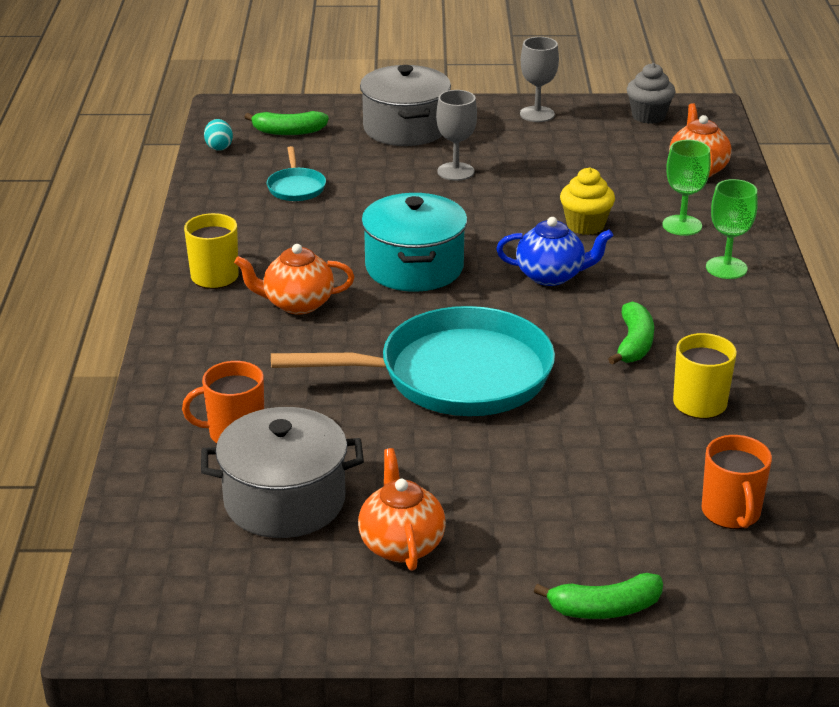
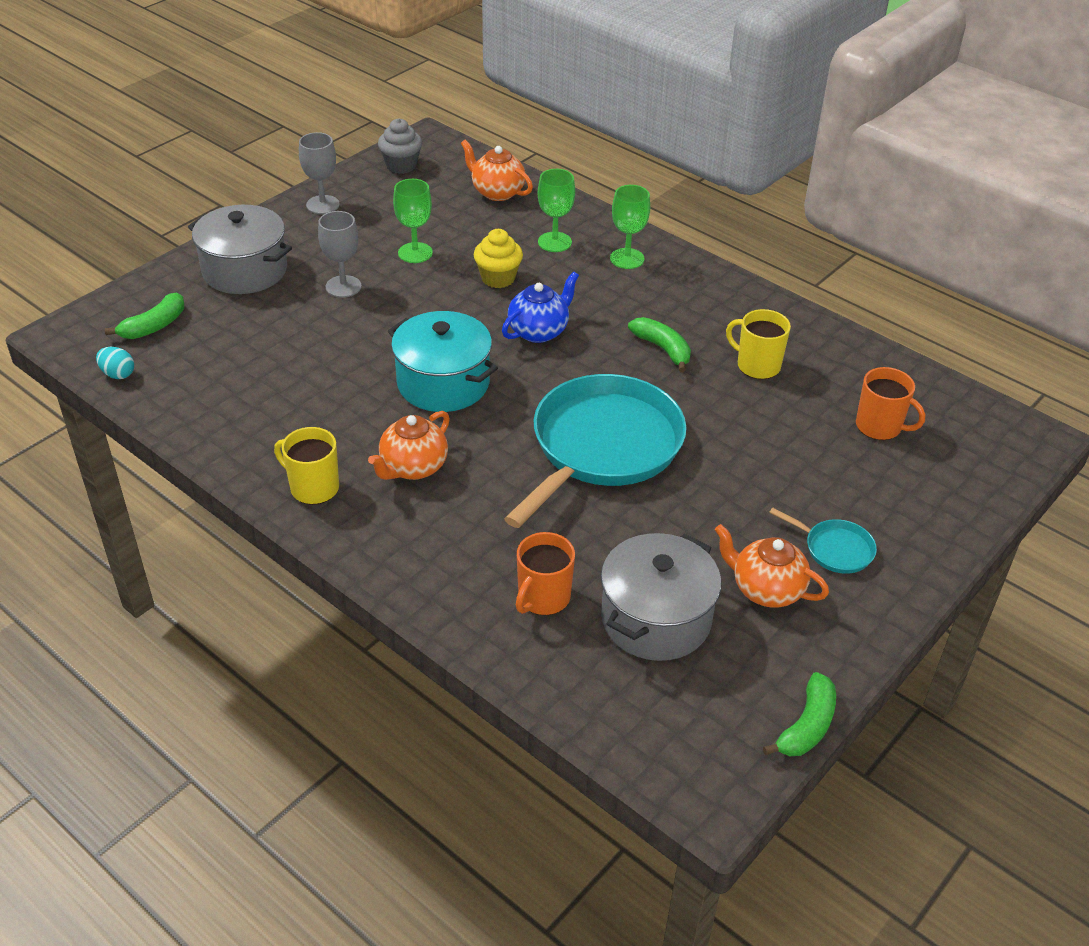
camera: 50 degrees left, 10 degrees up
(296, 187) = (245, 372): turquoise pan -> turquoise pan (835, 549)
(550, 177) = (415, 253): none -> green goblet
(605, 608) = (920, 538): green banana -> green banana (806, 726)

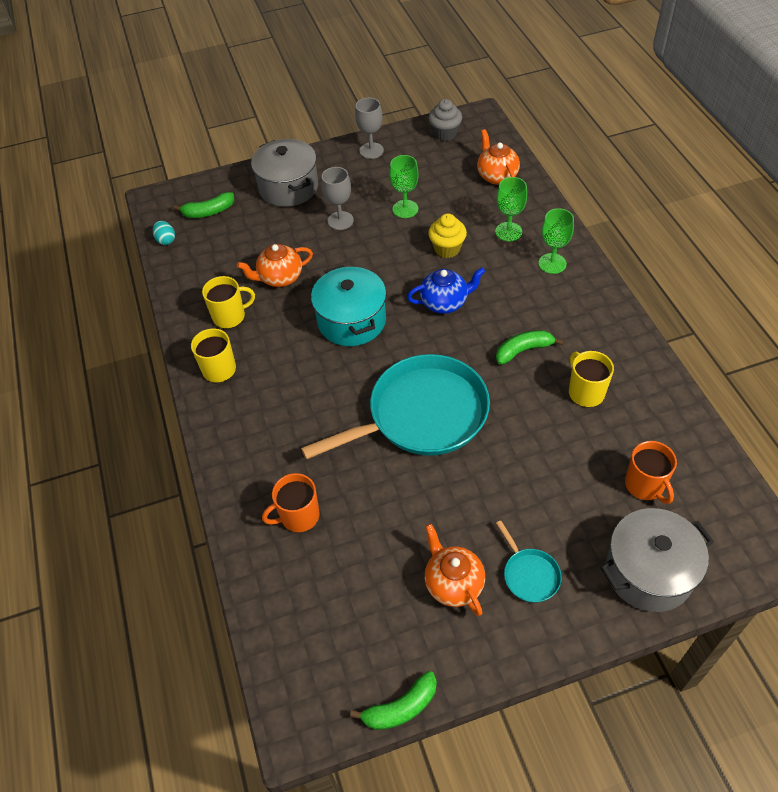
camera: 35 degrees right, 10 degrees up
(281, 428) = (230, 316): none -> yellow mug
(413, 467) = (287, 379): orange teapot -> orange teapot (280, 278)
(656, 619) = (360, 569): grey pot -> grey pot (648, 572)
(662, 349) = (523, 350): green banana -> green banana turned 105 degrees counterclockwise

